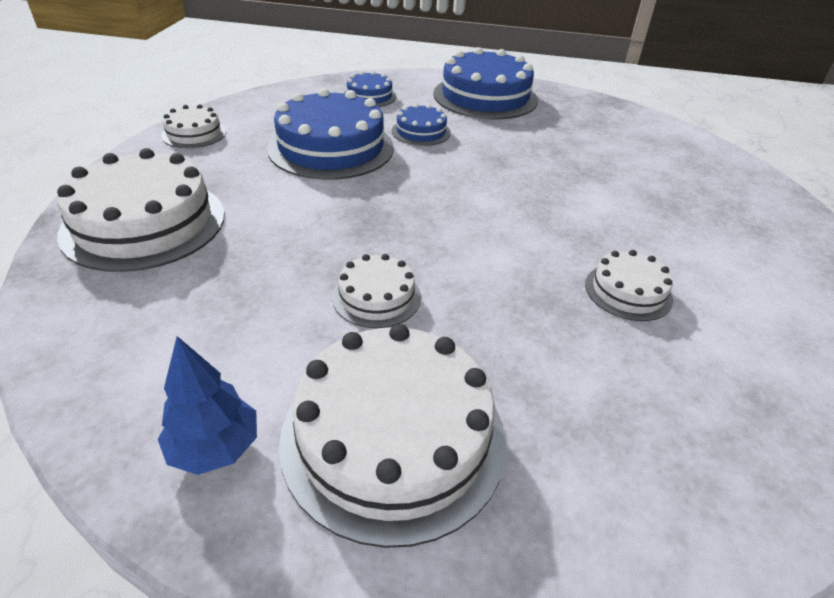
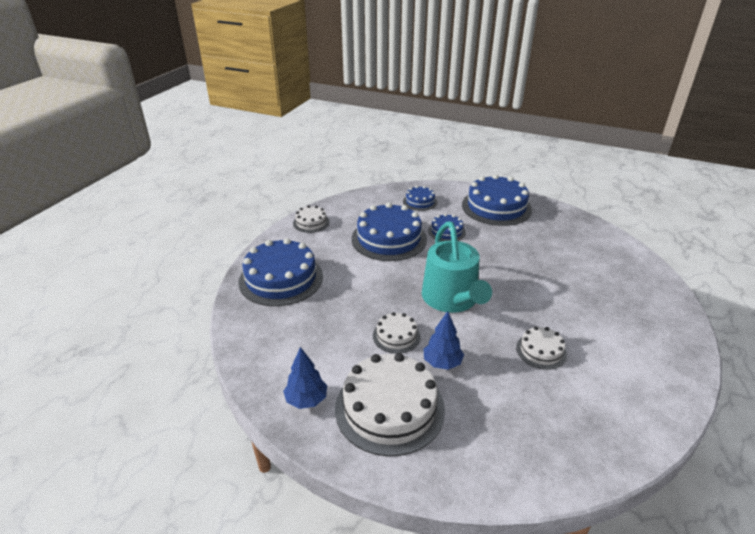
camera: 15 degrees right, 5 degrees down
(144, 223) = (281, 279): white cake -> blue cake
(457, 227) = (452, 299): none -> turquoise watering can
(471, 334) = (442, 363): none -> blue tree

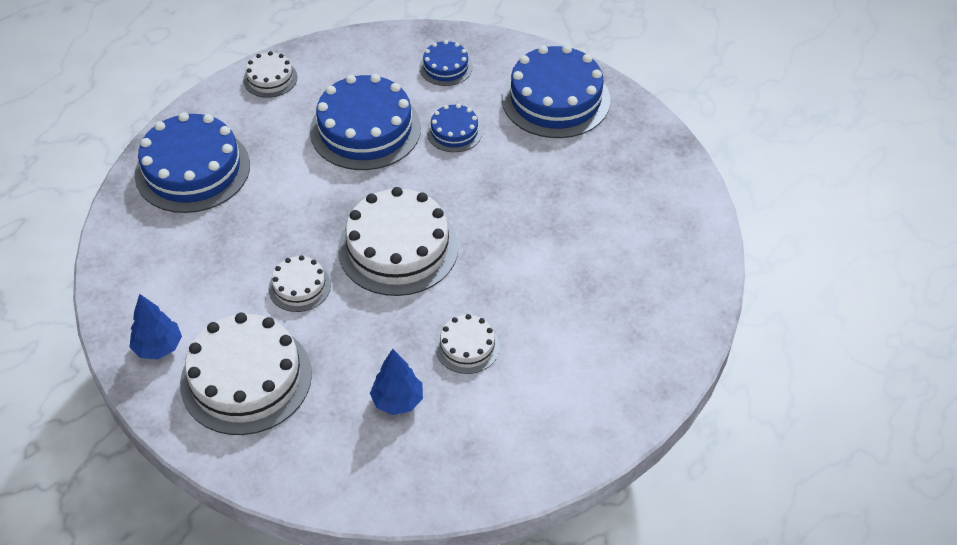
camera: 15 degrees right, 15 degrees up
(442, 363) = (336, 336): blue tree -> blue tree (397, 401)
(452, 299) = (398, 248): turquoise watering can -> white cake

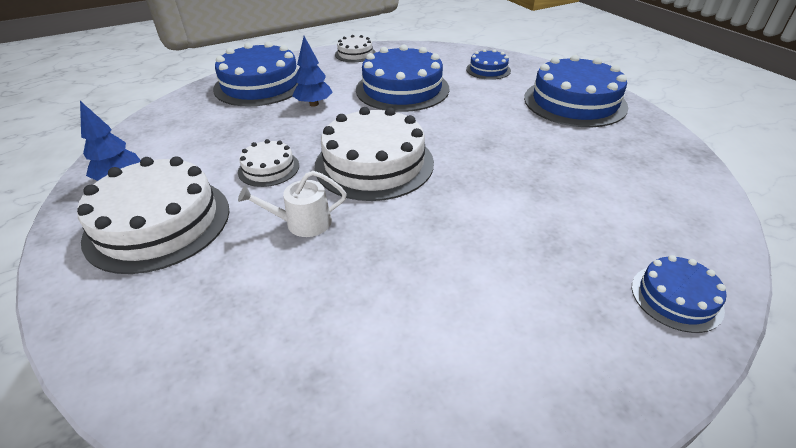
camera: 25 degrees right, 10 degrees down
(376, 334) = (302, 223): none -> white watering can
(397, 401) = (275, 292): blue tree -> blue tree (314, 104)
(454, 132) = (473, 103): blue cake -> blue cake (676, 297)
(467, 346) = (385, 262): white cake -> none

